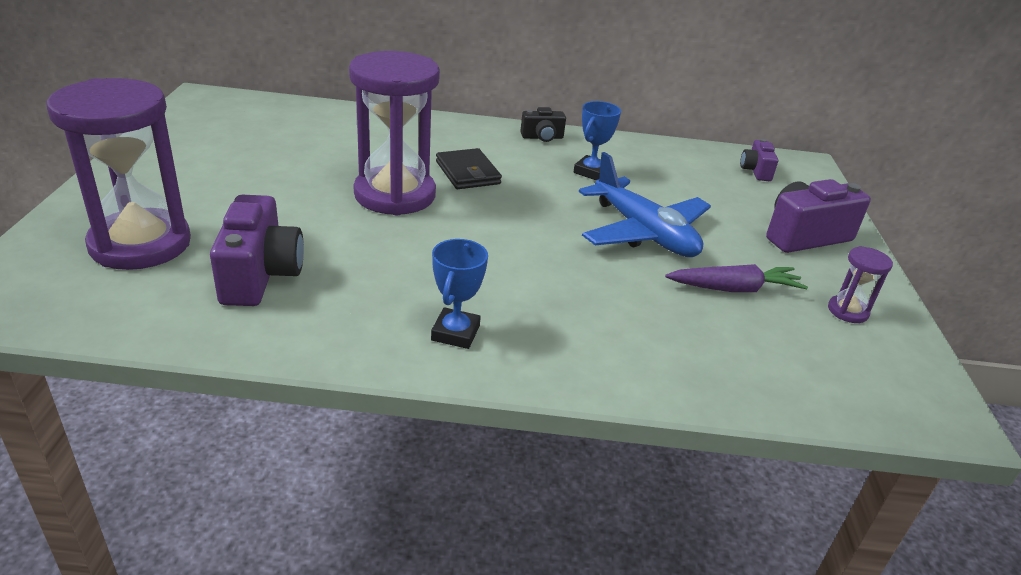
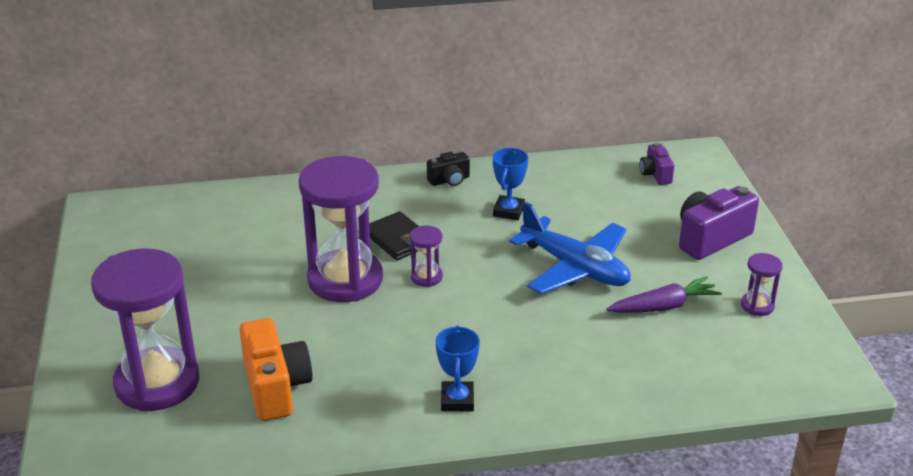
camera: 10 degrees left, 0 degrees up
(260, 275) = (275, 387): purple camera -> orange camera
(480, 209) = (426, 277): none -> purple hourglass

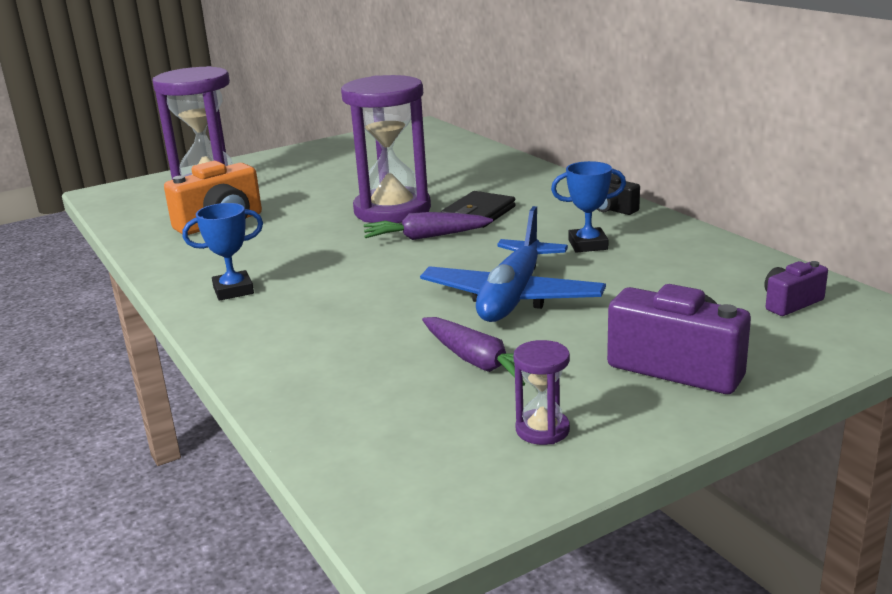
camera: 70 degrees right, 10 degrees down
(426, 277) = (426, 237): purple hourglass -> purple carrot

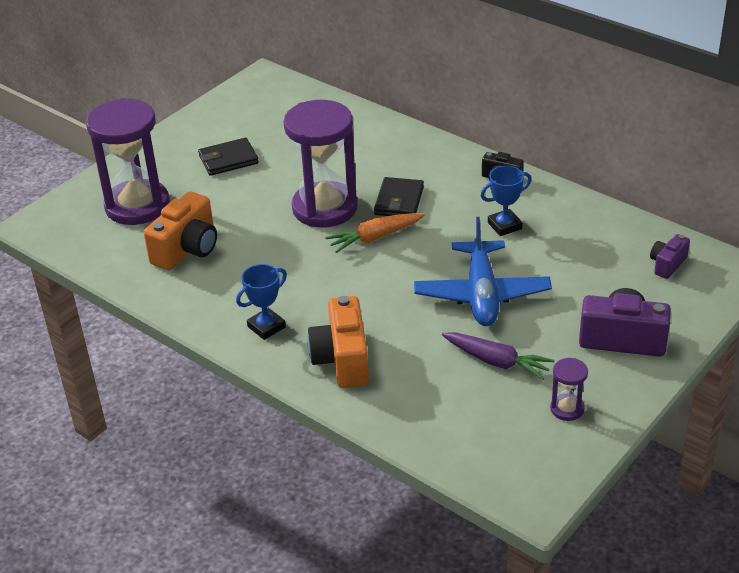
camera: 20 degrees left, 15 degrees up
(288, 330) = (342, 360): none -> orange camera
(330, 170) = (228, 160): none -> black wallet
(426, 237) = (375, 237): purple carrot -> orange carrot

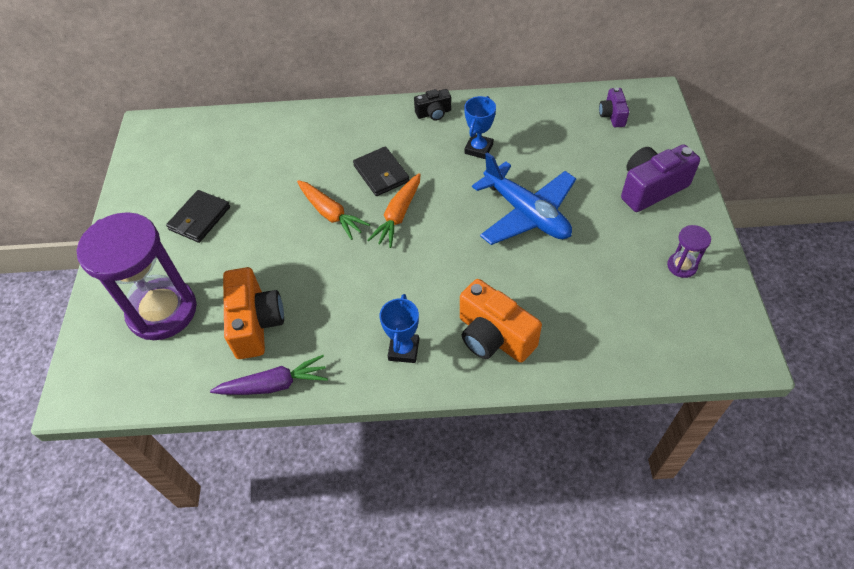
camera: 40 degrees left, 15 degrees up
(325, 208) = (330, 214): purple hourglass -> orange carrot
(496, 361) = (598, 261): purple carrot -> purple carrot (274, 384)

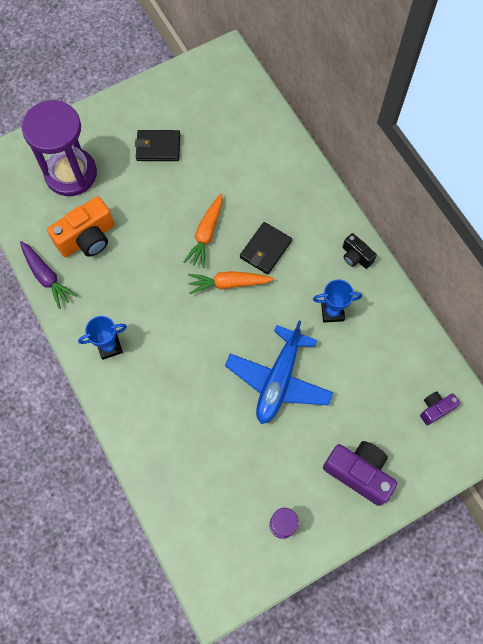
camera: 60 degrees right, 15 degrees up
(493, 336) = (148, 404): orange camera -> none

